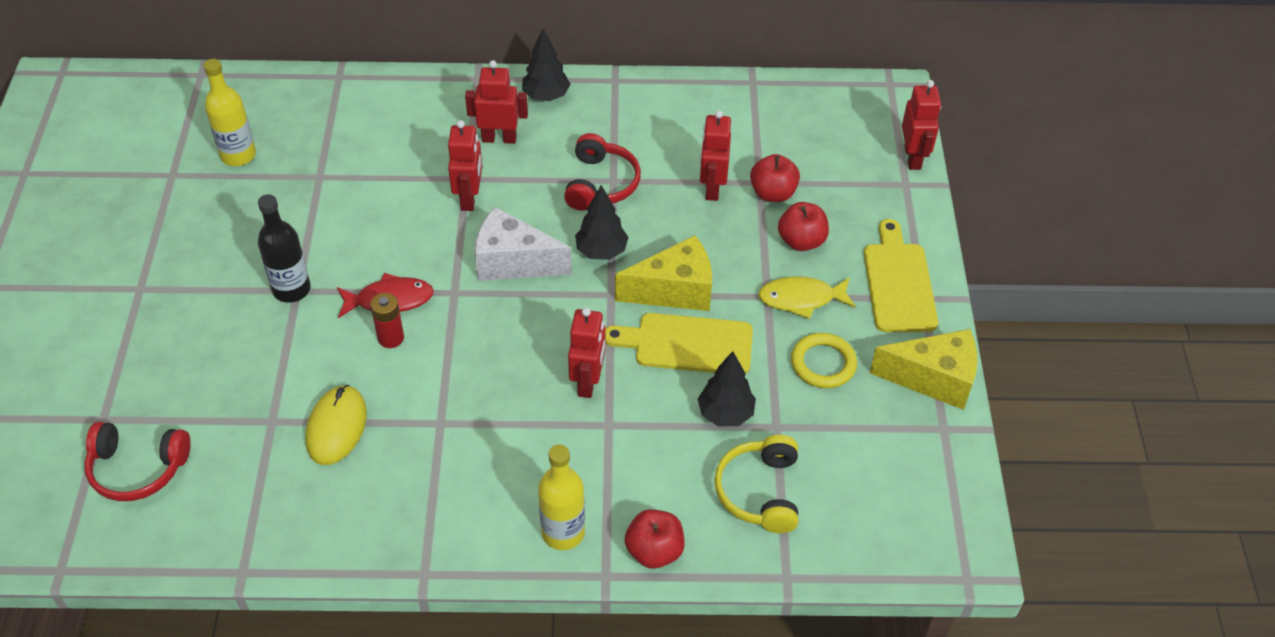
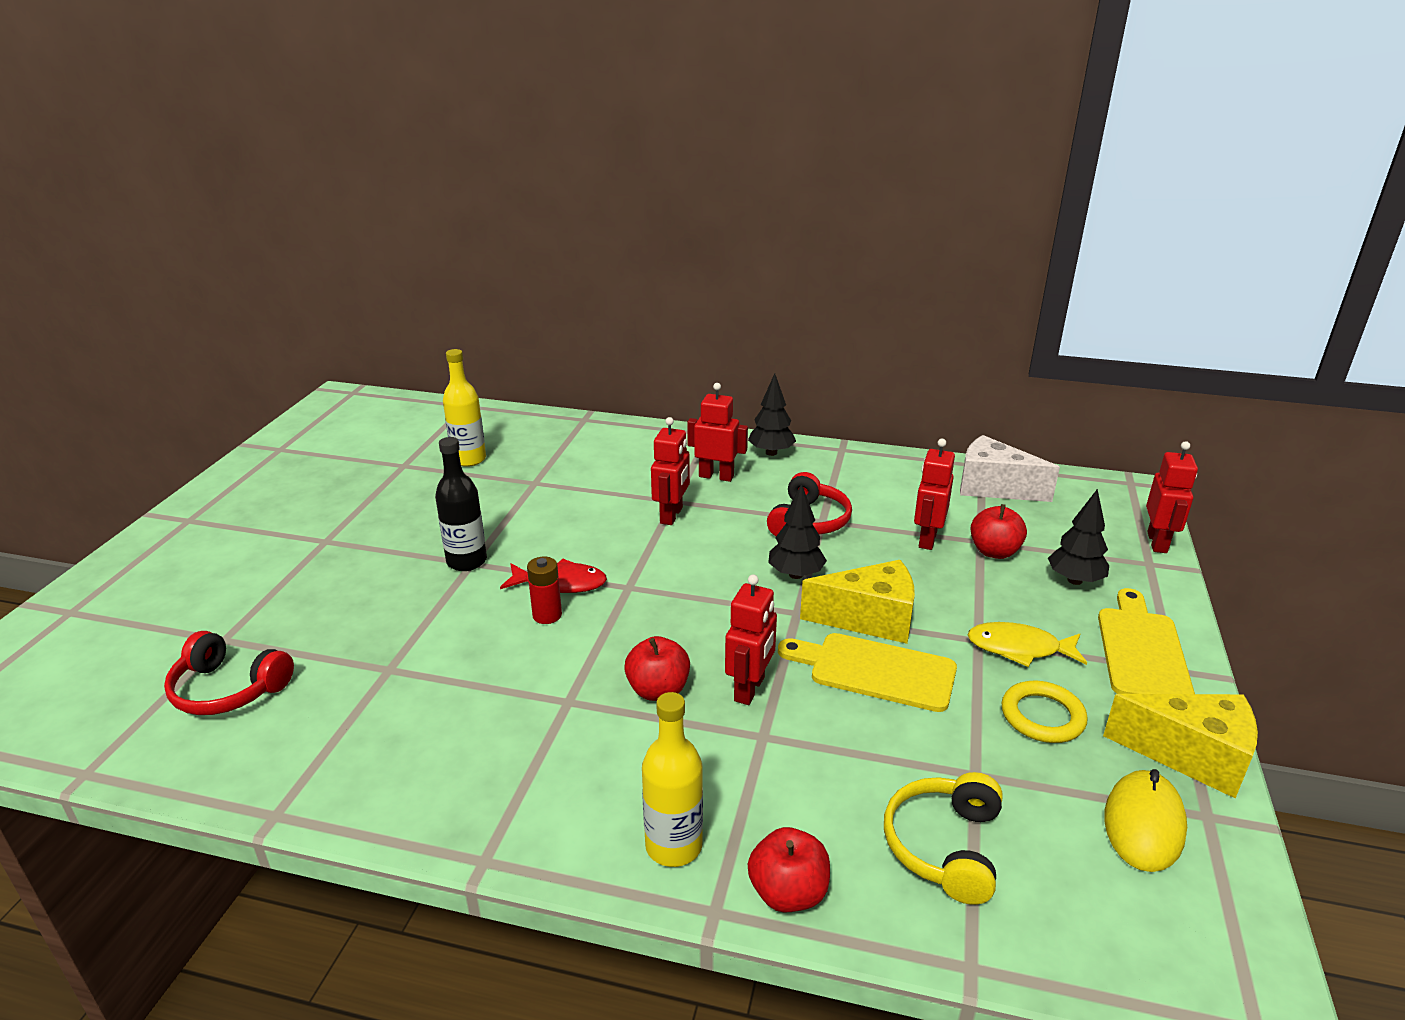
camera: 15 degrees right, 20 degrees down
(336, 427) = (453, 686): yellow mouse -> yellow mouse (1144, 824)
(513, 262) = (699, 571): white cheese -> white cheese (993, 487)
(725, 413) = (911, 749): black tree -> black tree (1074, 580)
(801, 241) = (1023, 596): red apple -> red apple (658, 690)

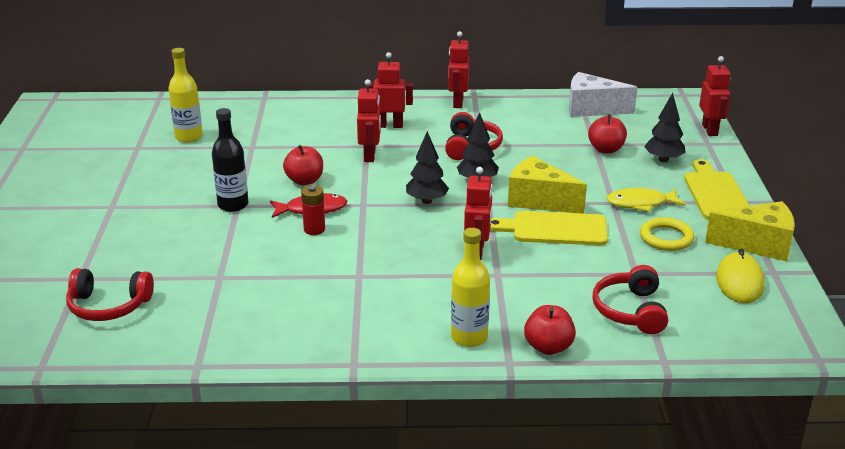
camera: 15 degrees left, 0 degrees up
(658, 690) = (416, 261): red apple -> red apple (305, 181)
(771, 452) = (423, 104): black tree -> black tree (427, 201)
(870, 619) = (538, 201): yellow cheese -> yellow cheese turned 135 degrees counterclockwise
(927, 539) = (558, 147): red robot -> red robot (457, 103)
(945, 846) = (630, 310): yellow headphones -> red headphones

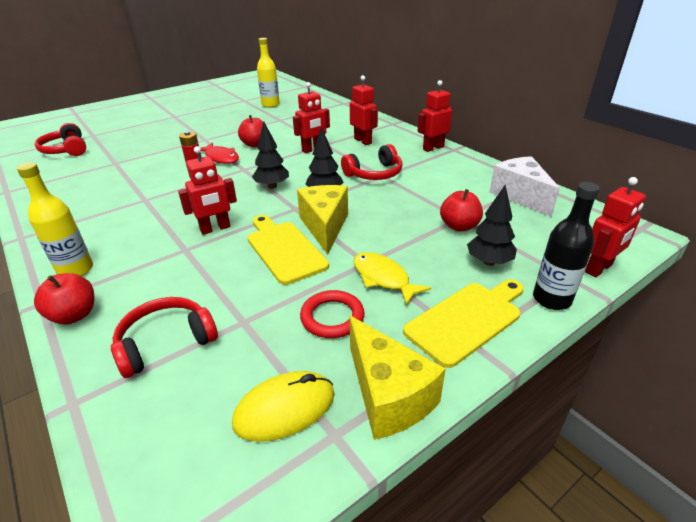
camera: 55 degrees right, 5 degrees up
(233, 205) = (204, 138): black bottle -> black bottle (551, 299)
(666, 238) = (332, 317): yellow ring -> red ring

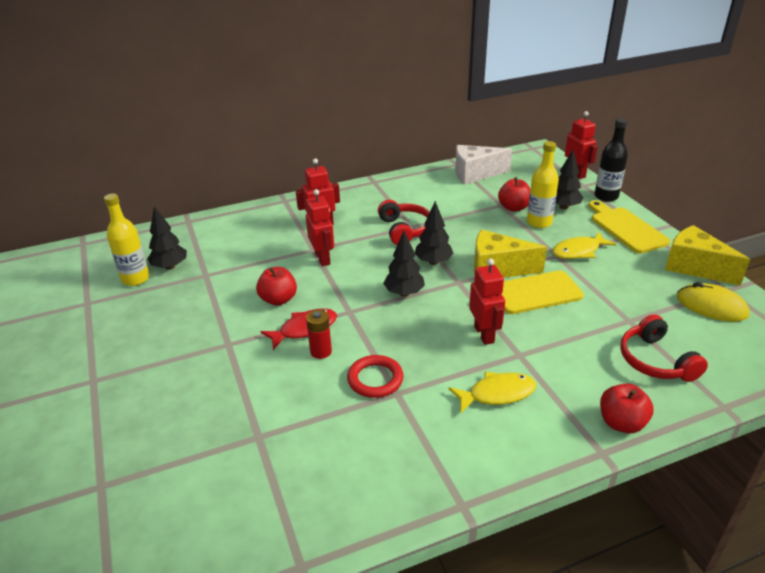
camera: 75 degrees left, 0 degrees up
(66, 150) = (153, 514): red headphones -> none
(76, 270) = (546, 434): yellow bottle -> yellow bottle (539, 222)
(133, 242) = (497, 394): none -> yellow fish
(285, 409) = (711, 306): yellow mouse -> yellow mouse turned 45 degrees counterclockwise
(286, 109) = (170, 267): none -> black tree
(332, 317) = (623, 279): red ring -> red ring (375, 379)
(388, 395) = (694, 267): yellow cheese -> yellow cheese turned 120 degrees counterclockwise
(433, 148) = (364, 190): red robot -> none

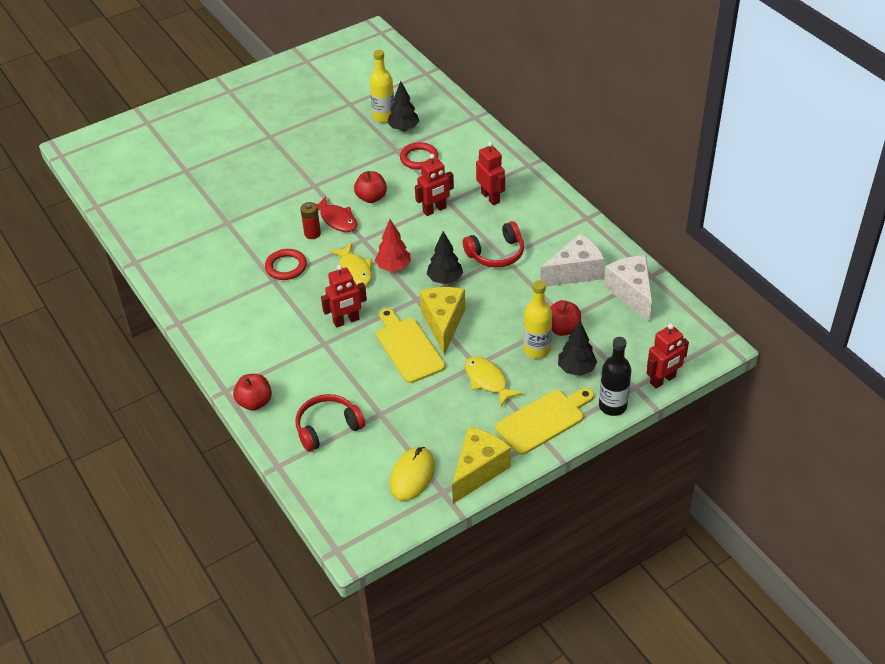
camera: 80 degrees right, 10 degrees up
(230, 261) = (419, 158): none -> red ring
(404, 293) = (393, 267): black tree -> red tree
(443, 194) = (575, 272): none -> white cheese
(497, 394) = (278, 333): yellow fish -> yellow fish (354, 270)

